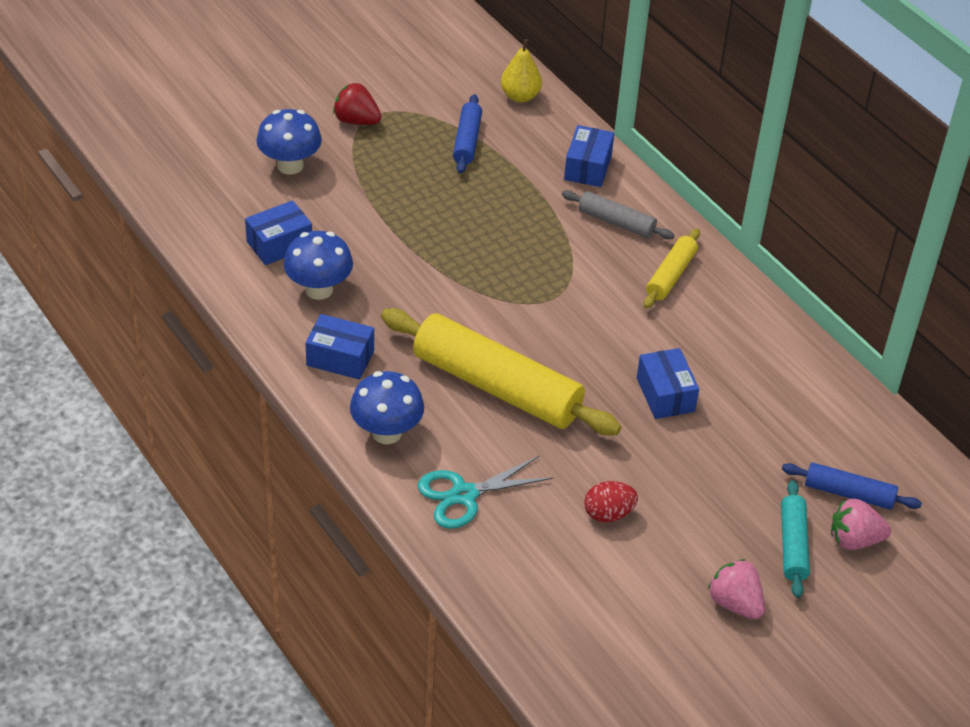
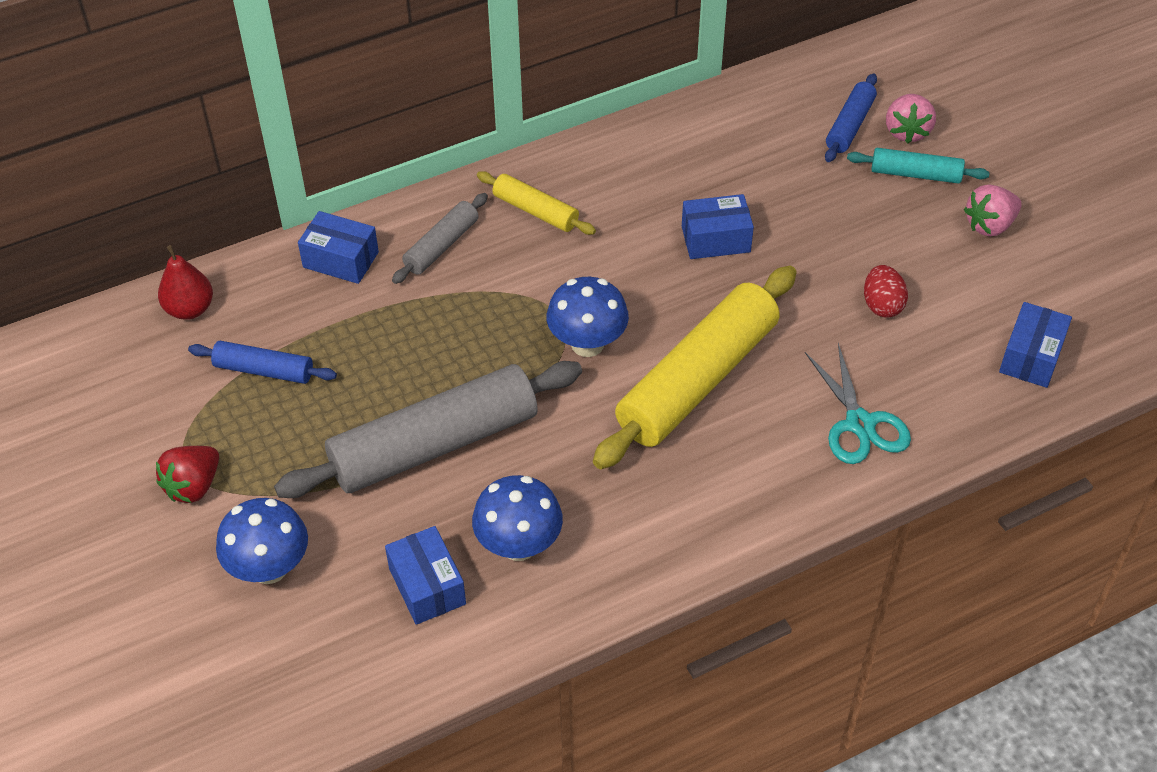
camera: 80 degrees left, 5 degrees up
(340, 358) = (642, 528): blue box -> blue box (1031, 357)
(386, 432) = (766, 489): blue mushroom -> blue mushroom (587, 344)
(408, 236) = (434, 444): none -> grey rolling pin
(520, 96) = (190, 309): yellow pear -> red pear

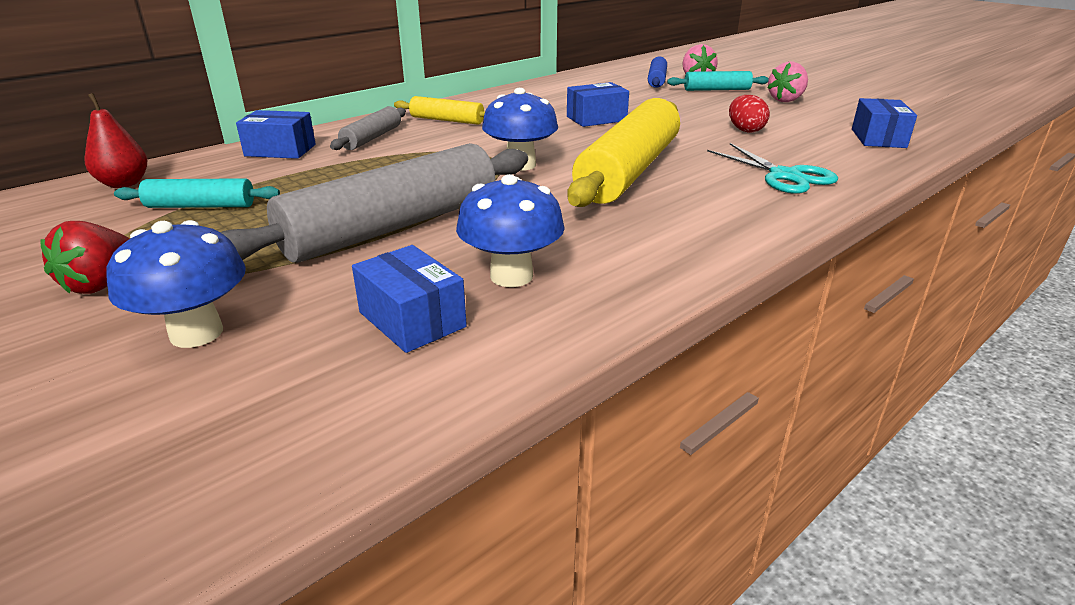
camera: 15 degrees left, 20 degrees down
(264, 370) = (201, 206): blue rolling pin -> turquoise rolling pin

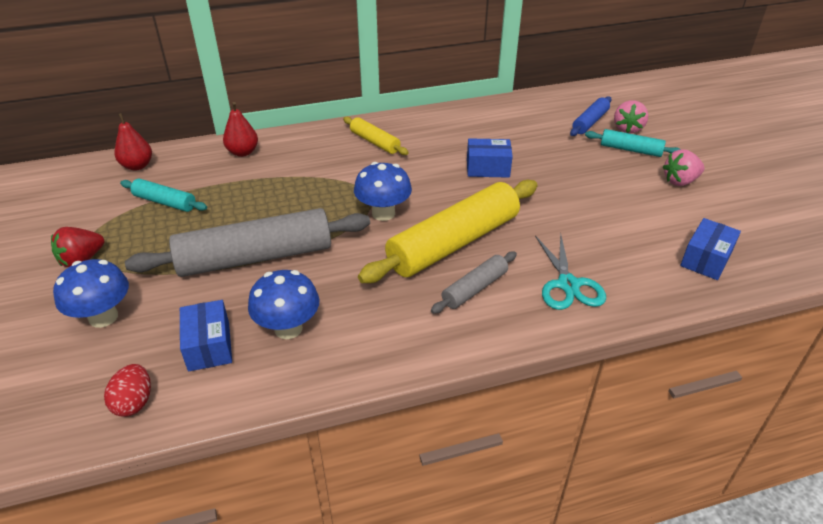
camera: 25 degrees right, 10 degrees up
(280, 150) = (243, 152): blue box -> red pear
(372, 138) = (308, 152): grey rolling pin -> grey rolling pin (474, 288)
(745, 130) = (596, 216): red egg -> red egg (134, 402)

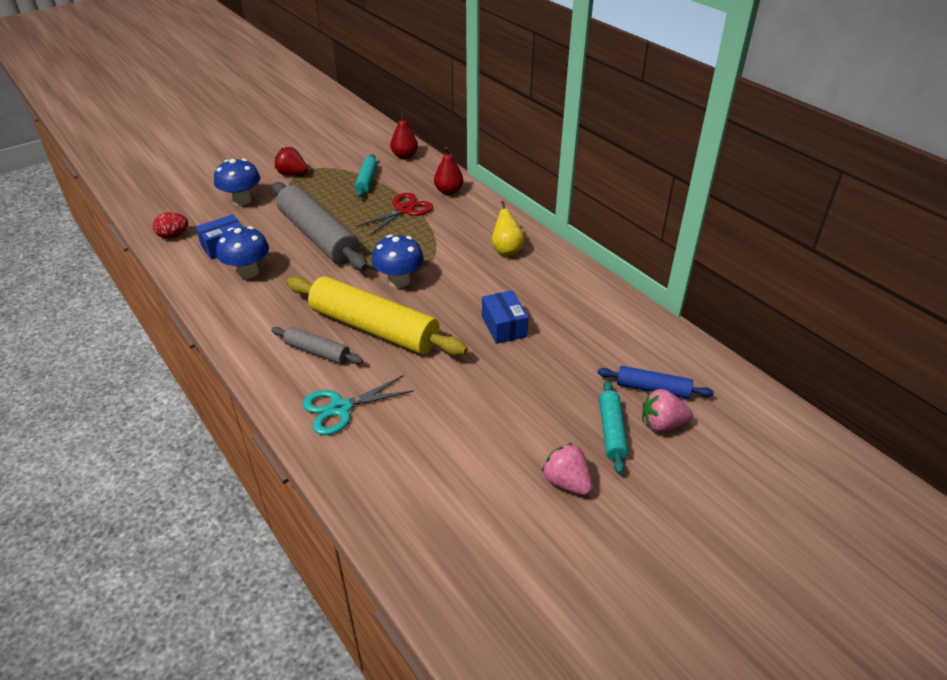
camera: 70 degrees right, 0 degrees up
(253, 187) = (404, 210): none -> red scissors
(375, 142) = (506, 250): yellow rolling pin -> yellow pear
(705, 259) = (417, 512): blue box -> none

